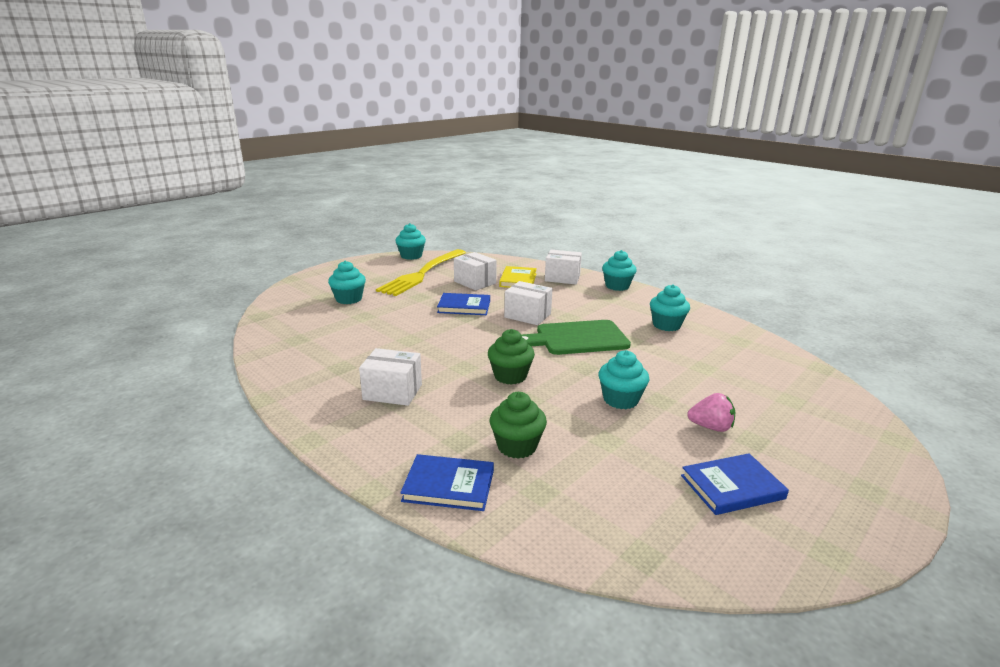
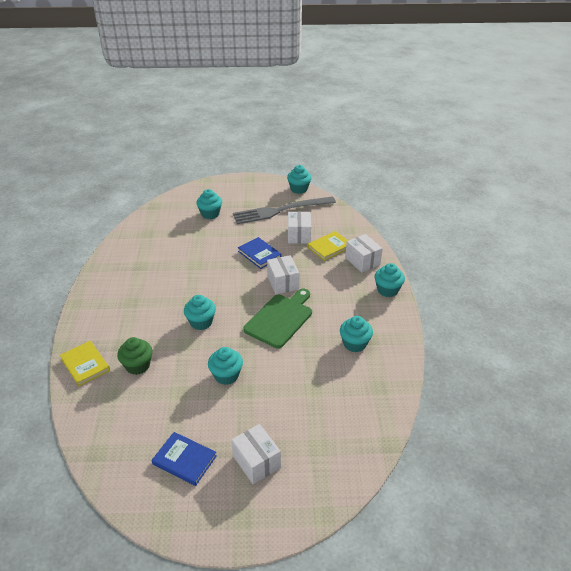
camera: 45 degrees right, 15 degrees up
(392, 392) = (138, 297): white box -> white box (256, 462)
(422, 273) = (280, 211): yellow fork -> grey fork
(449, 485) = (85, 365): blue book -> yellow book
(510, 376) = (201, 322): green cupcake -> turquoise cupcake
(577, 338) = (280, 319): green cutting board -> green cutting board turned 90 degrees clockwise
(710, 427) = (238, 425): pink strawberry -> none

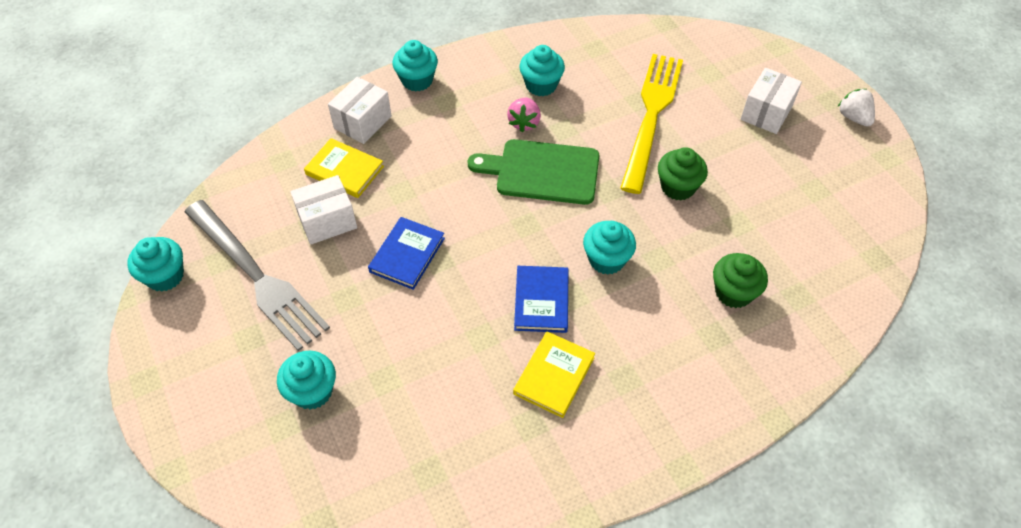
camera: 115 degrees left, 15 degrees up
(85, 365) = (780, 360): yellow book -> yellow book (554, 375)
(184, 460) = (815, 172): blue book -> blue book (541, 301)
(214, 524) = (853, 117): none -> white strawberry
(226, 375) = (678, 187): turquoise cupcake -> green cupcake
(283, 283) = (464, 197): white box -> none
(294, 390) = (651, 115): none -> yellow fork
(325, 324) = (524, 123): none -> pink strawberry

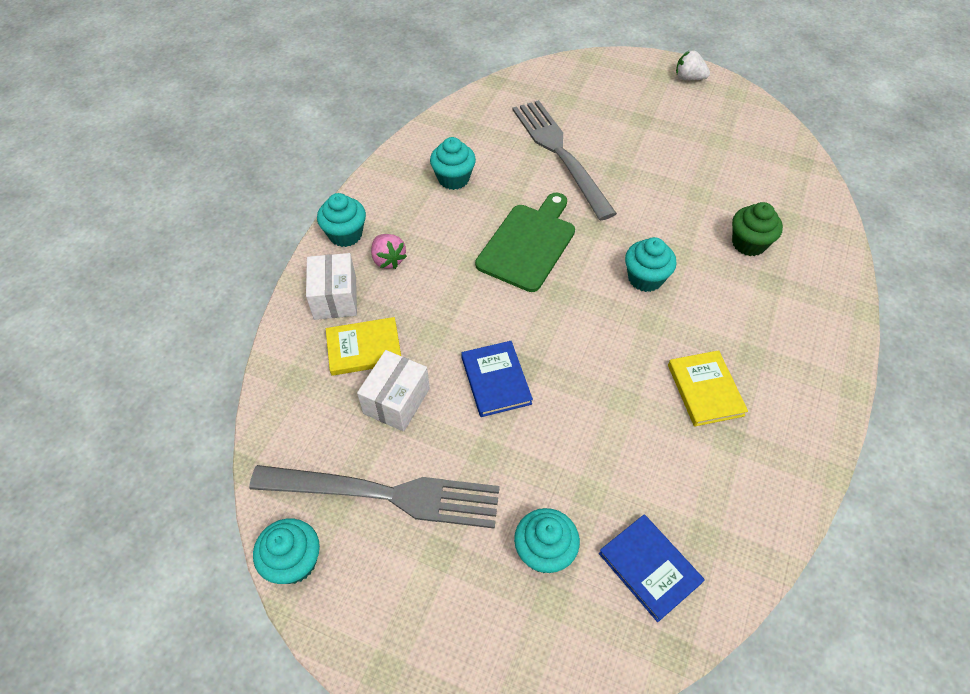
camera: 40 degrees left, 0 degrees up
(524, 123) = (472, 215): pink strawberry -> pink strawberry (388, 260)
(541, 301) = (635, 341): blue book -> blue book (649, 568)
(542, 172) = (528, 244): green cutting board -> green cutting board turned 150 degrees clockwise
(651, 115) = (560, 153): yellow fork -> grey fork
(678, 187) = (634, 194): green cupcake -> none
(766, 113) = (633, 106): white box -> none

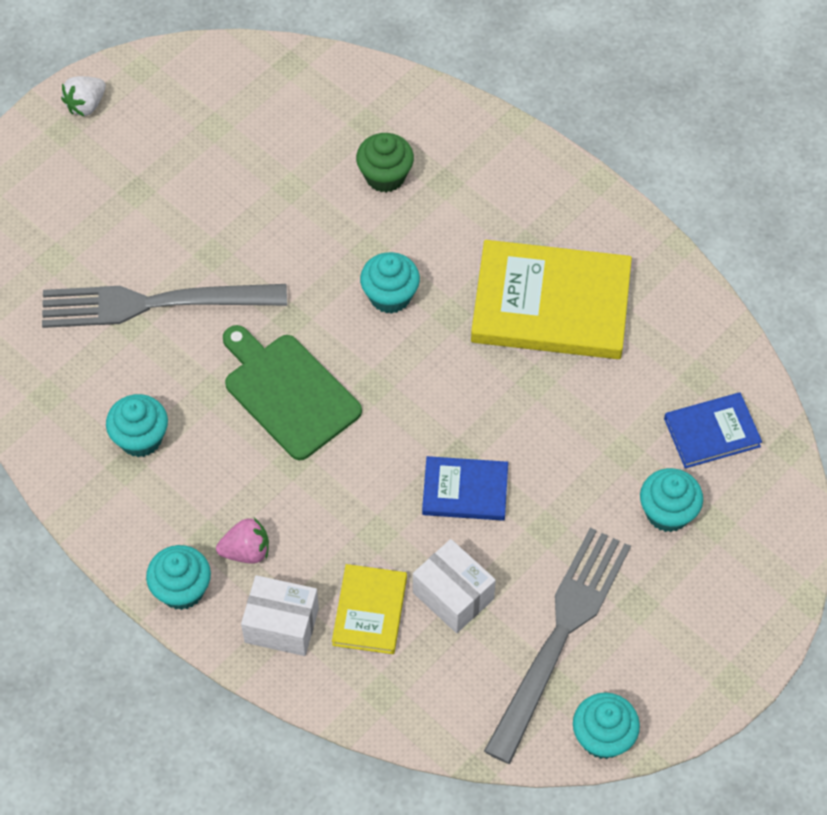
camera: 70 degrees left, 5 degrees up
(705, 390) = (551, 305): yellow book -> yellow book, size x1.90

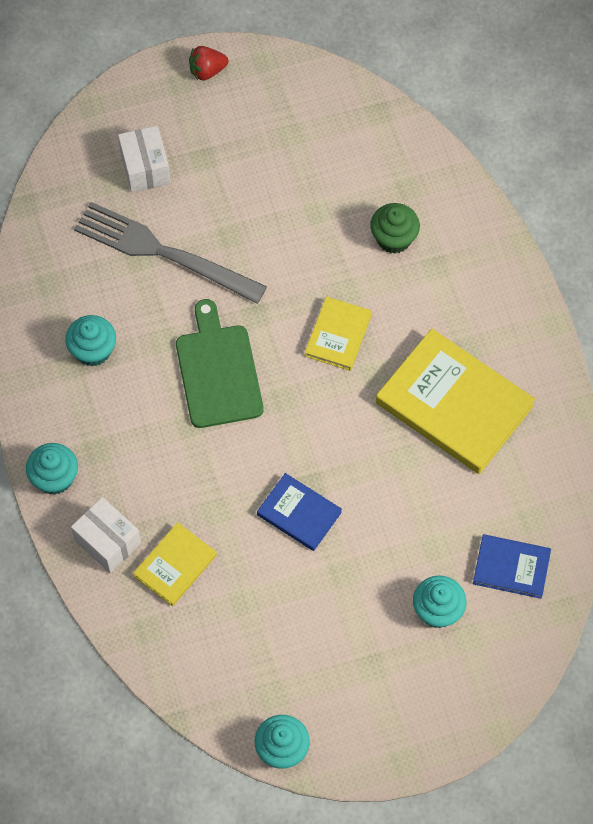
camera: 30 degrees right, 5 degrees up
(86, 105) = (207, 71): white strawberry -> red strawberry
(246, 551) = (116, 474): pink strawberry -> none
(390, 296) = (338, 335): turquoise cupcake -> yellow book
(453, 596) = (241, 587): white box -> white box (145, 168)
(560, 635) = (299, 658): grey fork -> none

